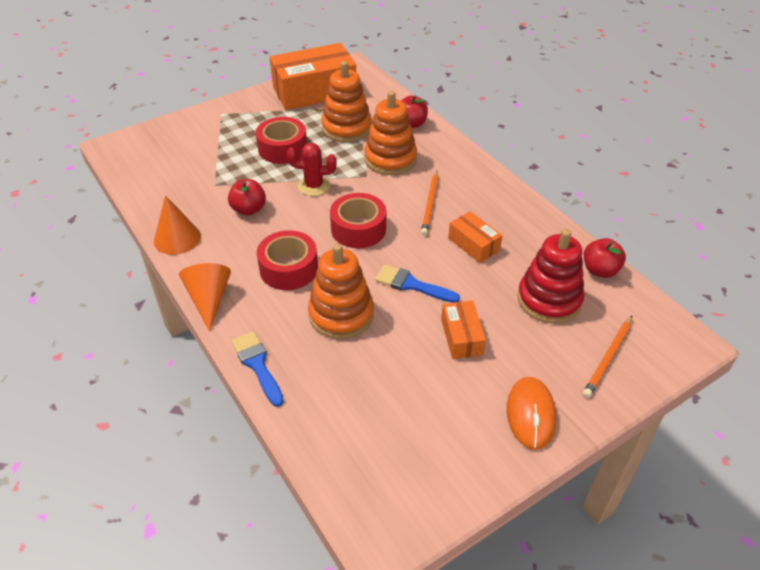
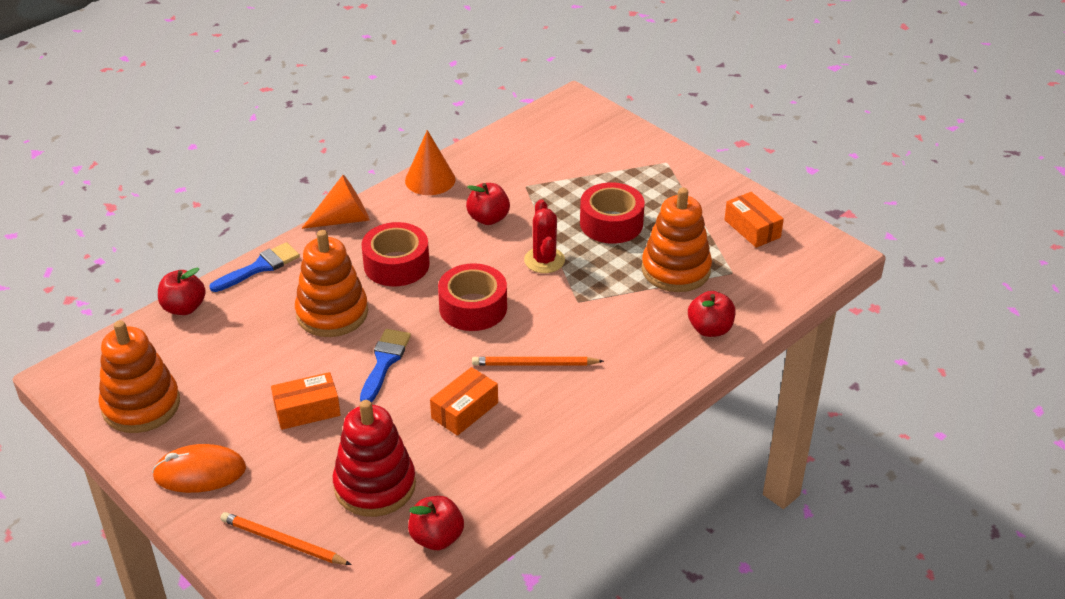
camera: 80 degrees right, 5 degrees down
(300, 428) = (184, 308): none -> red apple
(314, 91) = (752, 228): orange box -> orange box, size x0.49
(390, 159) = (619, 318): orange stacking toy -> orange stacking toy (141, 405)

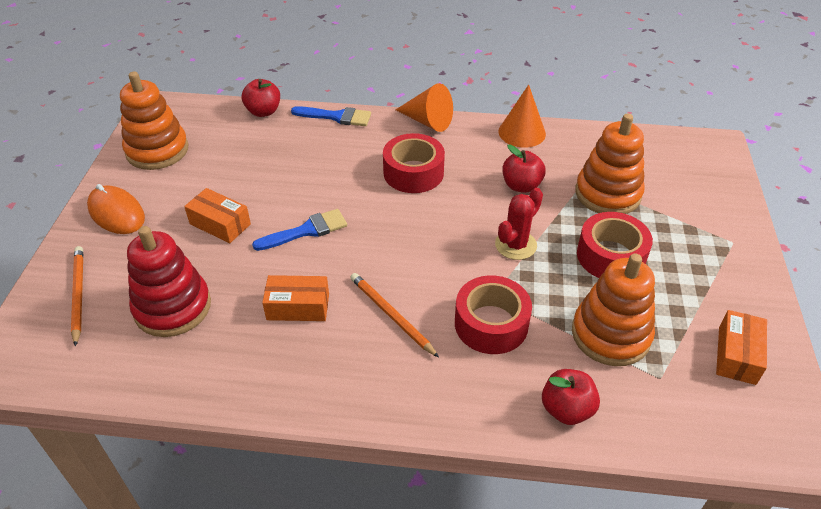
camera: 50 degrees right, 5 degrees up
(332, 313) = (328, 175): orange stacking toy -> orange stacking toy (607, 194)
(436, 538) = (143, 380): red apple -> none
(473, 307) = (415, 239): red tape -> red tape (491, 324)

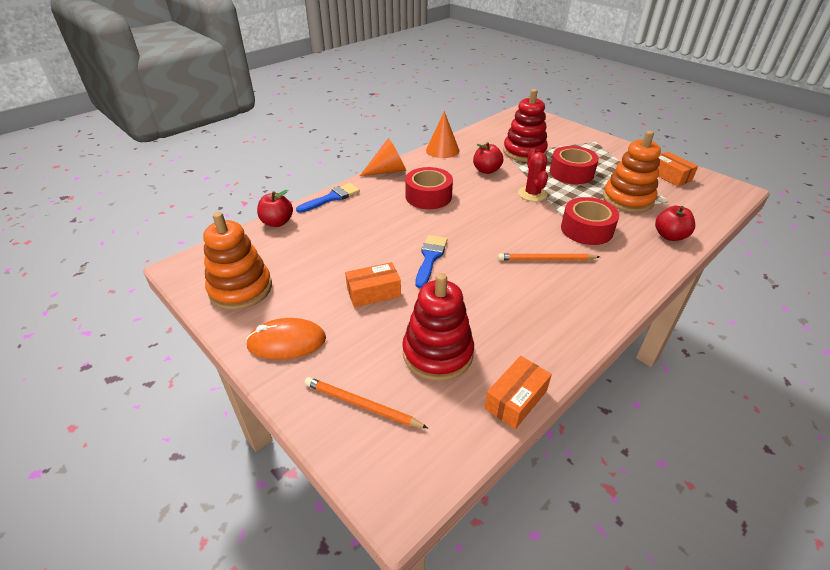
camera: 50 degrees left, 5 degrees down
(298, 307) = (500, 293): orange box -> orange box (516, 399)
(607, 194) = (524, 152): orange stacking toy -> red stacking toy

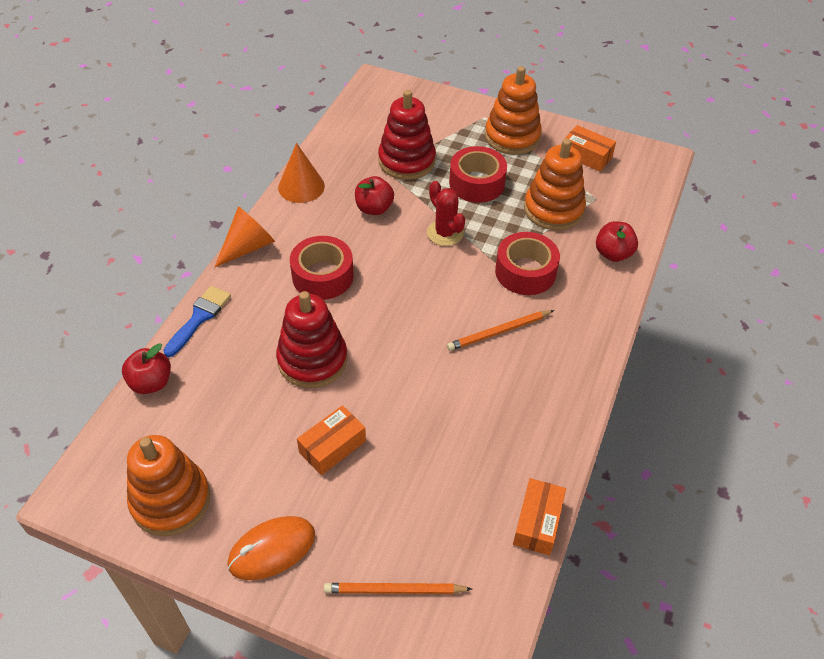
camera: 25 degrees left, 10 degrees up
(430, 258) = (372, 374): blue brush -> none
(437, 353) = (440, 499): red stacking toy -> red stacking toy (312, 360)
(612, 155) = (512, 137): none -> orange stacking toy

